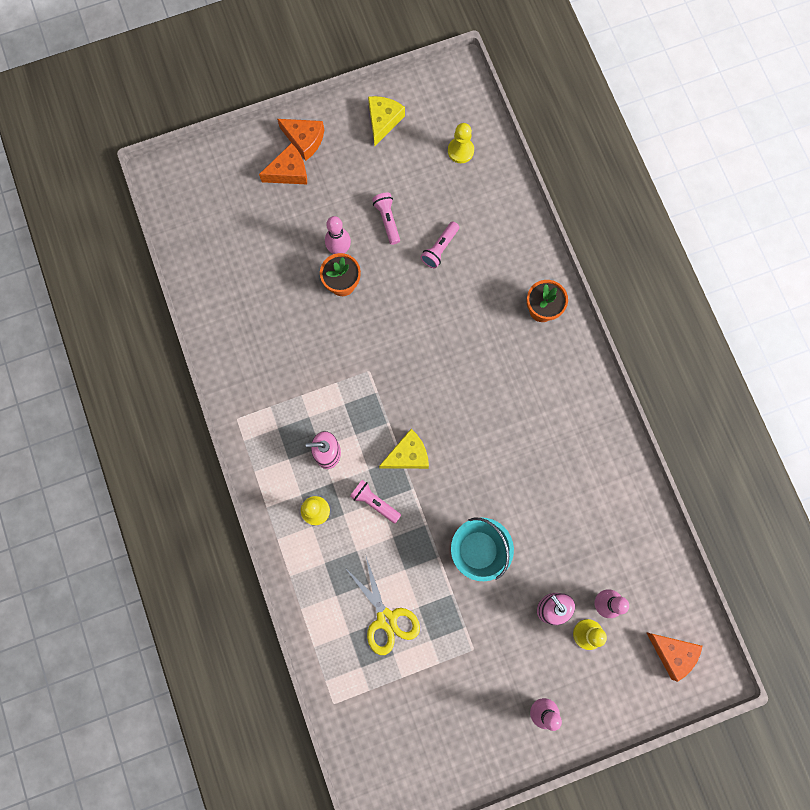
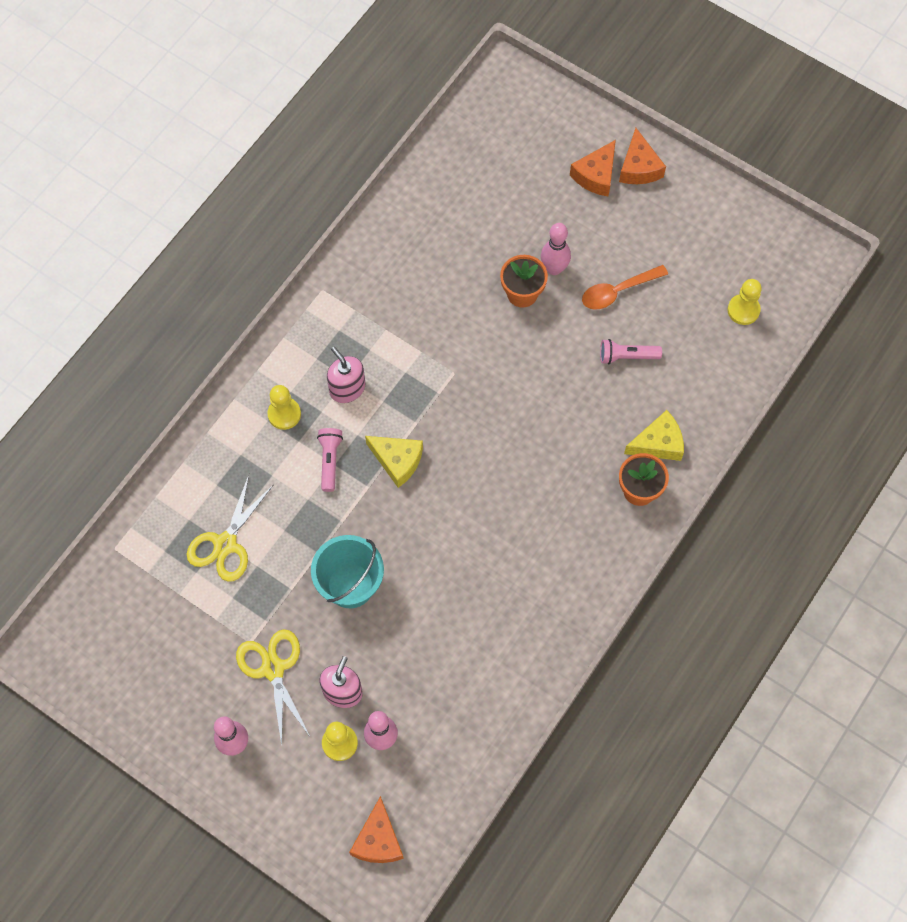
camera: 55 degrees right, 10 degrees down
(289, 172) = (596, 175): orange cheese -> orange cheese turned 90 degrees clockwise
(383, 121) = (715, 222): yellow cheese -> yellow cheese (658, 443)
(387, 220) = (617, 291): pink flashlight -> orange spoon
(503, 645) = (273, 668): none -> yellow scissors

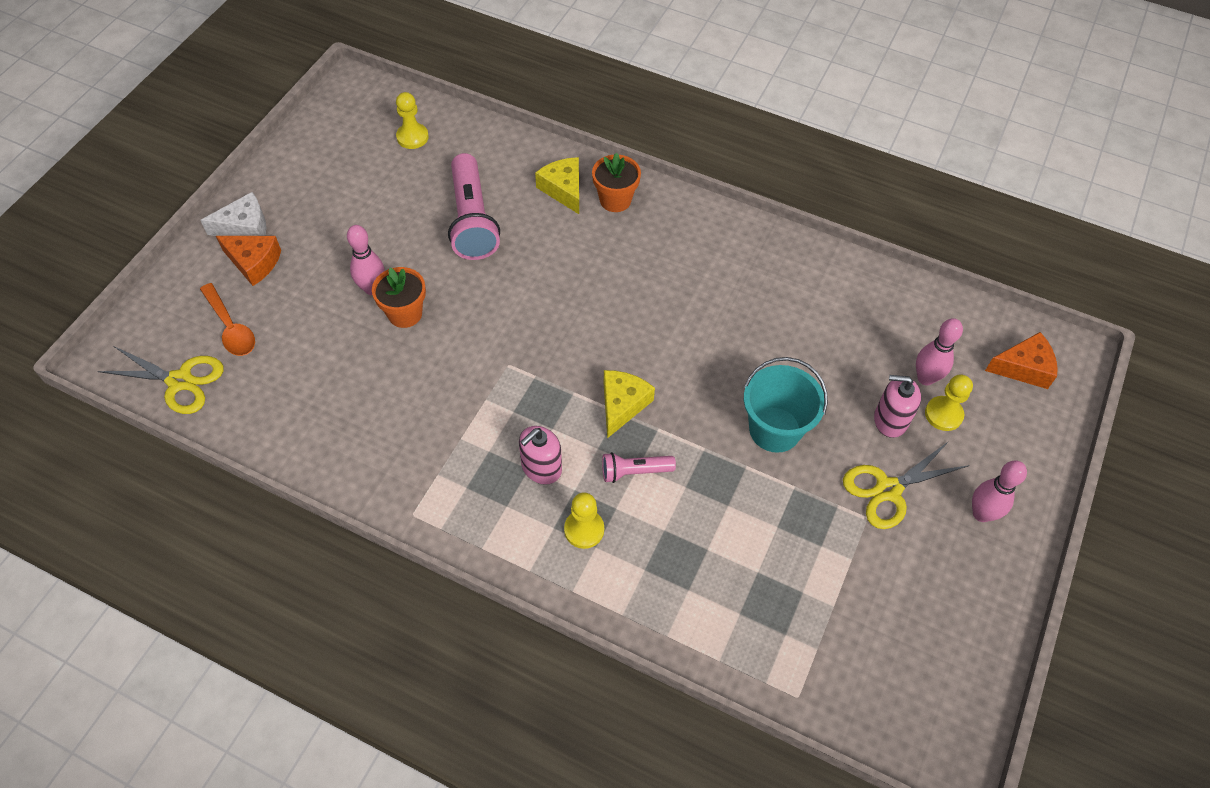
camera: 100 degrees left, 10 degrees down
(225, 544) = (760, 566): yellow scissors -> yellow scissors (180, 381)
(617, 291) = (397, 233): orange spoon -> orange spoon (231, 327)
(627, 356) = (472, 220): pink flashlight -> pink flashlight, size x1.94
(639, 167) = (245, 227): orange cheese -> white cheese

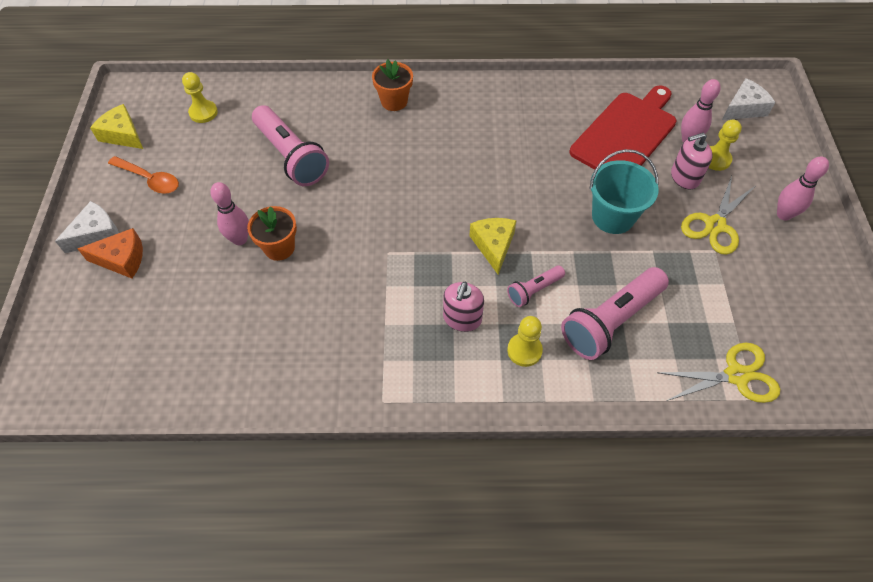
camera: 25 degrees left, 0 degrees up
(180, 381) = (110, 384): yellow scissors -> yellow scissors (736, 376)
(231, 327) = (132, 320): orange spoon -> orange spoon (150, 179)
(563, 189) = (350, 108): yellow cheese -> yellow cheese (123, 135)
(696, 541) = (610, 321): none -> pink flashlight
(854, 341) = (626, 134): none -> red cutting board
(1023, 368) = (744, 108): orange cheese -> white cheese

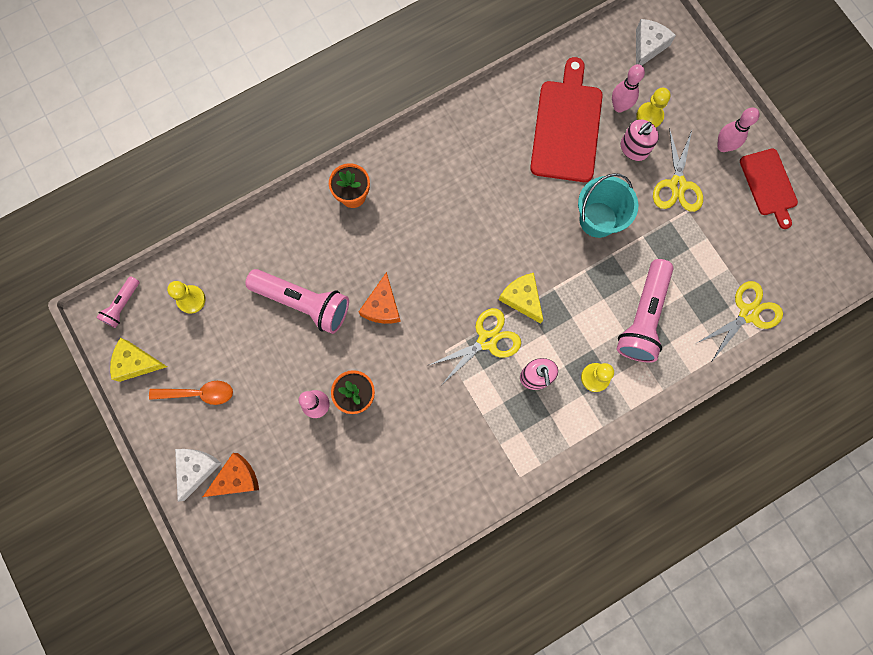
camera: 30 degrees left, 20 degrees up
(357, 190) = (382, 306): none -> orange cheese
(435, 263) = (487, 340): none -> yellow scissors
(534, 290) = (574, 322): pink flashlight -> pink flashlight (122, 305)
(821, 269) = (769, 185): none -> red cutting board

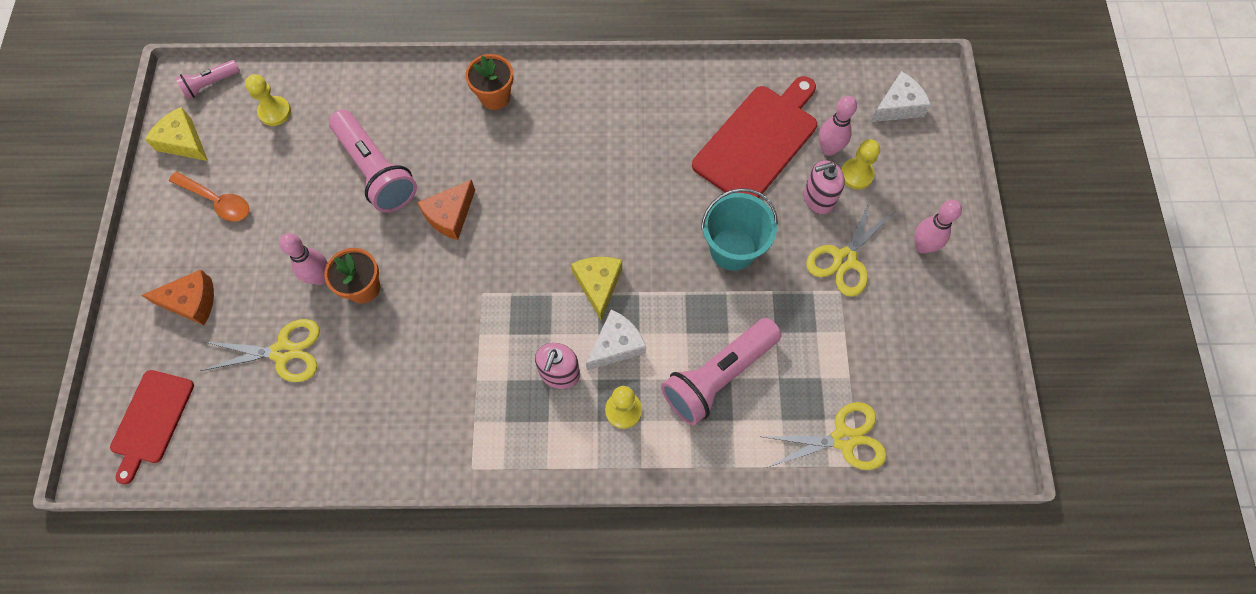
camera: 30 degrees right, 10 degrees down
(197, 469) = (162, 271): white cheese -> white cheese (616, 345)
(487, 340) = (533, 307): yellow scissors -> yellow scissors (283, 352)
(769, 185) = (952, 313): red cutting board -> red cutting board (151, 420)

